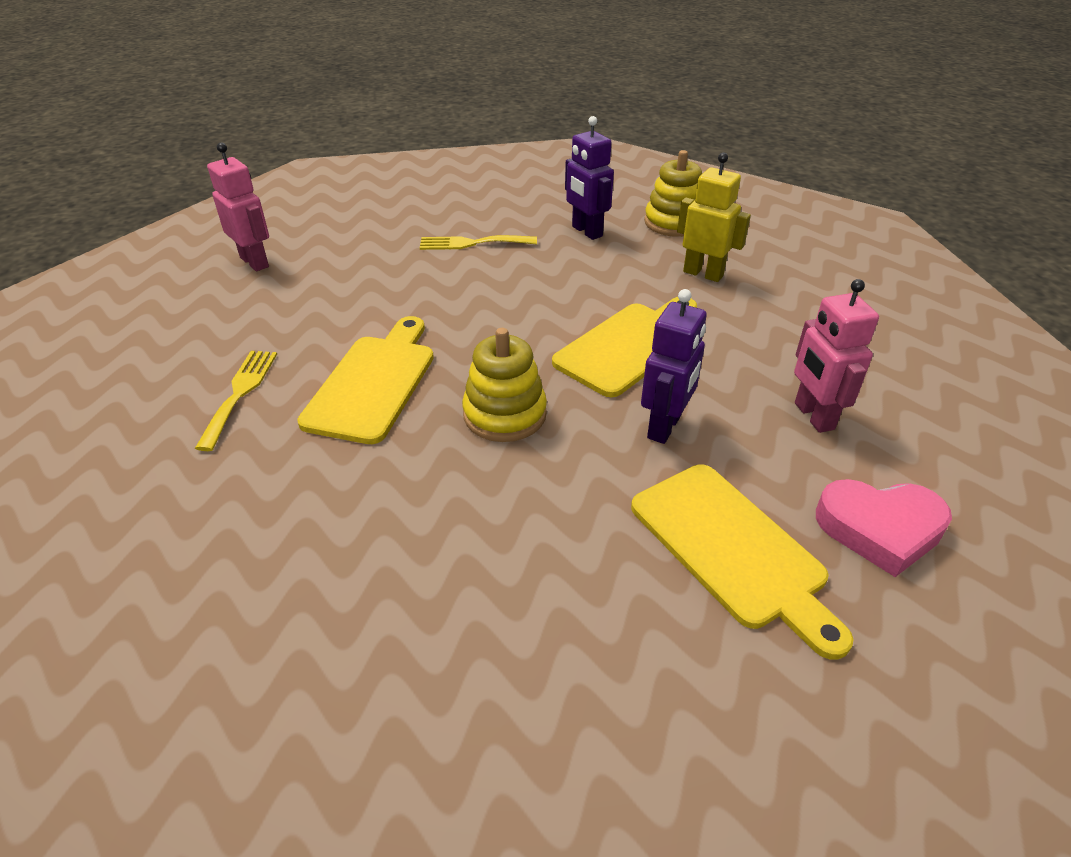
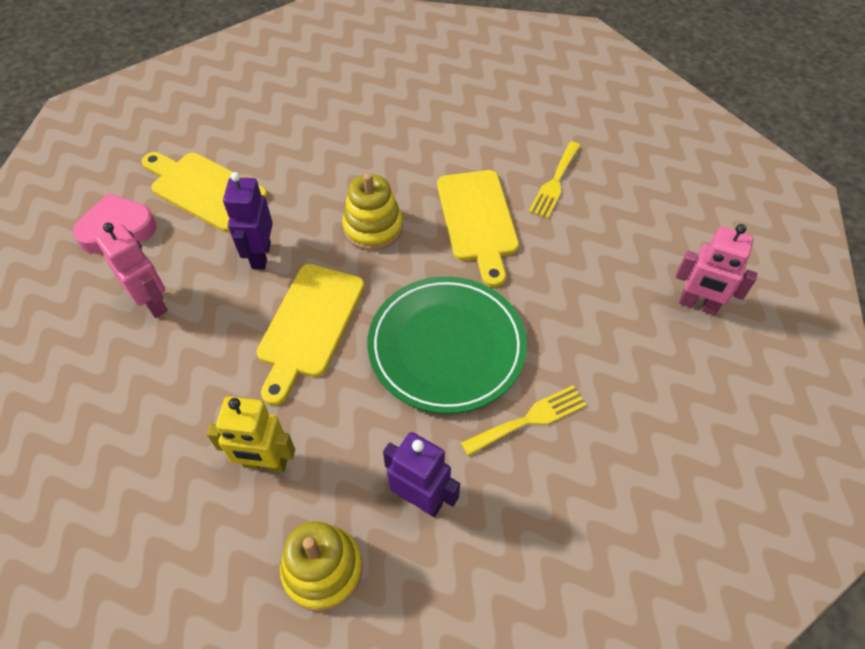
camera: 155 degrees right, 15 degrees up
(240, 393) = (555, 182): yellow fork -> yellow fork turned 45 degrees clockwise
(502, 296) = (446, 346): none -> green plate

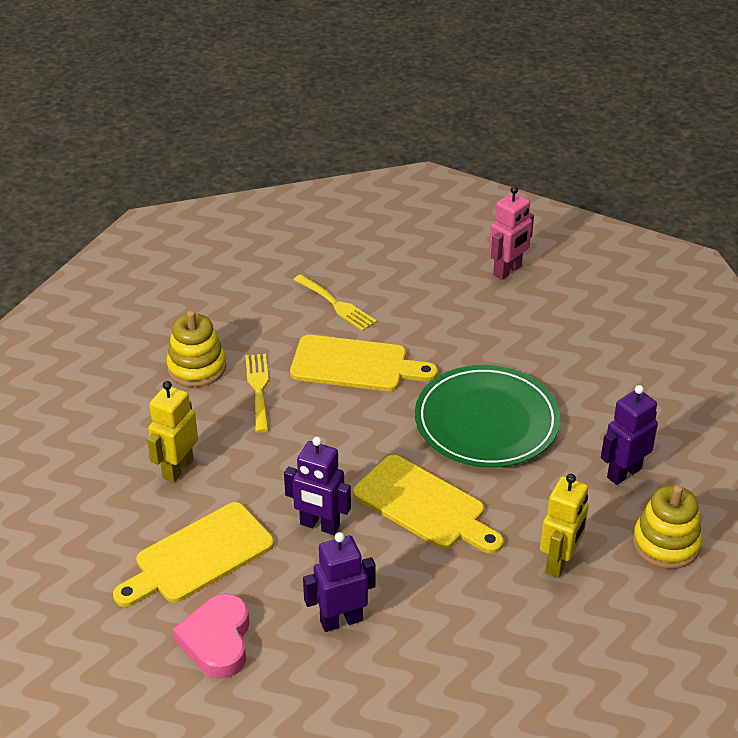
camera: 70 degrees left, 15 degrees down
(153, 303) = (341, 620): pink robot -> purple robot
(297, 146) = (177, 468): none -> yellow robot
(373, 227) = (326, 436): yellow stacking toy -> yellow stacking toy (196, 367)
(529, 419) = (575, 393): yellow fork -> yellow fork (258, 389)

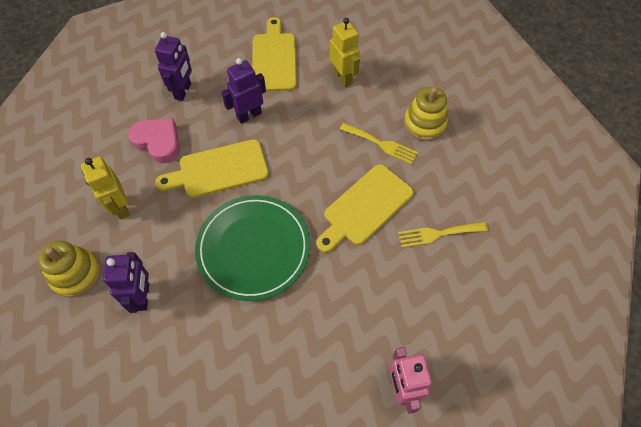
camera: 125 degrees right, 20 degrees up
(217, 641) = (218, 43): pink heart -> pink heart (158, 142)

